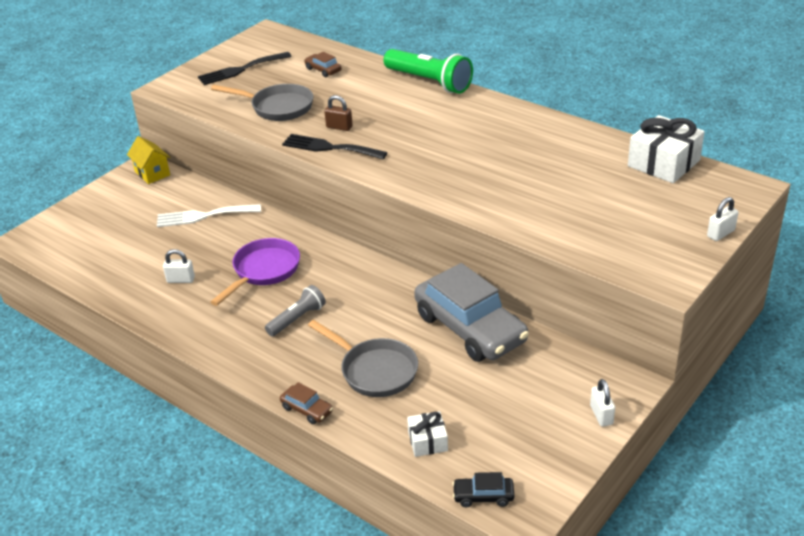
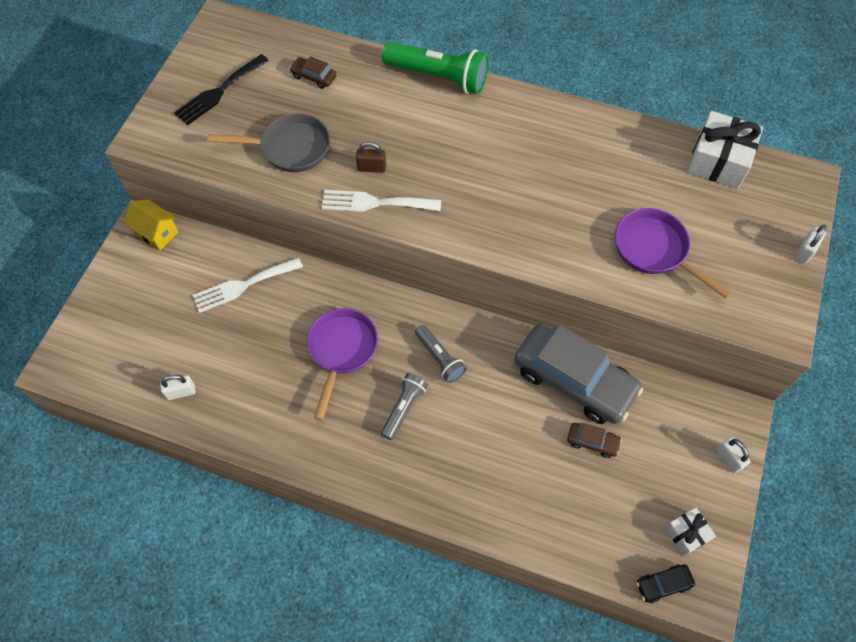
camera: 20 degrees left, 25 degrees up
(180, 280) = (260, 383): white padlock -> white padlock (181, 392)
(307, 409) = (463, 524): brown car -> brown car (592, 442)
(329, 148) = (375, 203): black fork -> white fork
(349, 291) = (439, 358): none -> grey flashlight
(374, 370) = (506, 457): grey pan -> none
(427, 441) = (589, 533): white gift -> white gift (686, 533)
(568, 211) = (654, 250): none -> purple pan

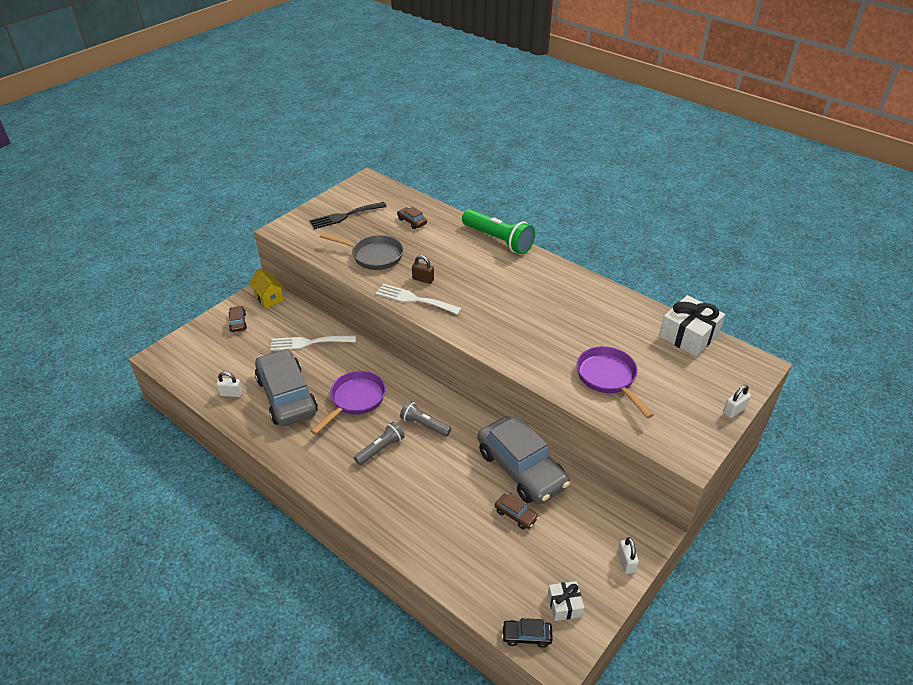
camera: 20 degrees right, 20 degrees down
(134, 283) = (238, 322): none -> brown car
(254, 372) = (287, 396): none -> grey car
(439, 358) = (424, 425): grey flashlight -> grey flashlight turned 135 degrees clockwise

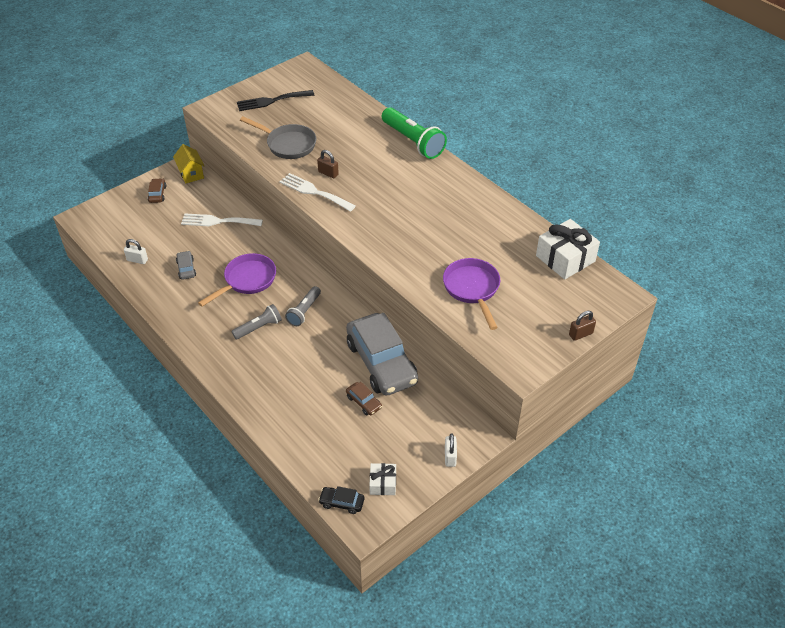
camera: 10 degrees right, 5 degrees up
(287, 396) = (186, 269): grey car -> grey car, size x0.41
(412, 221) = (334, 113): brown car -> none
(424, 425) = (304, 311): grey flashlight -> grey flashlight turned 105 degrees counterclockwise
(734, 410) = (580, 334): white padlock -> brown padlock

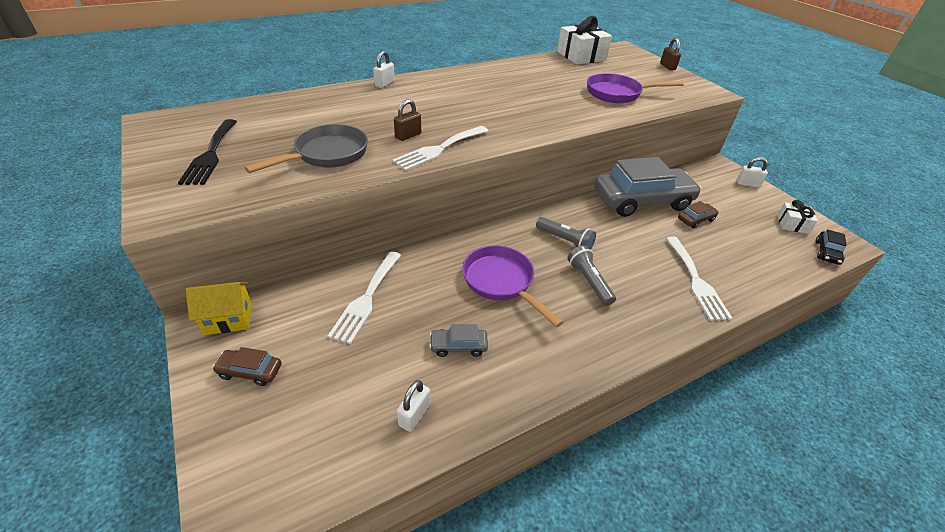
camera: 80 degrees left, 5 degrees down
(275, 394) = (696, 281): none -> white fork
(413, 142) = (384, 83): green flashlight -> white padlock

